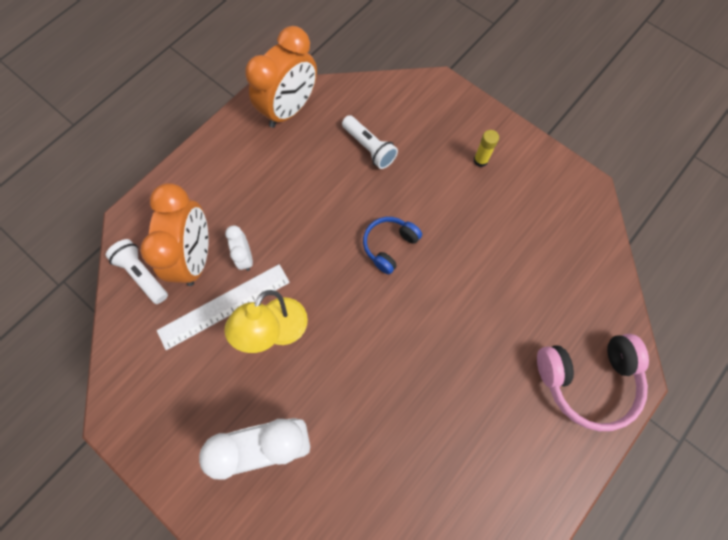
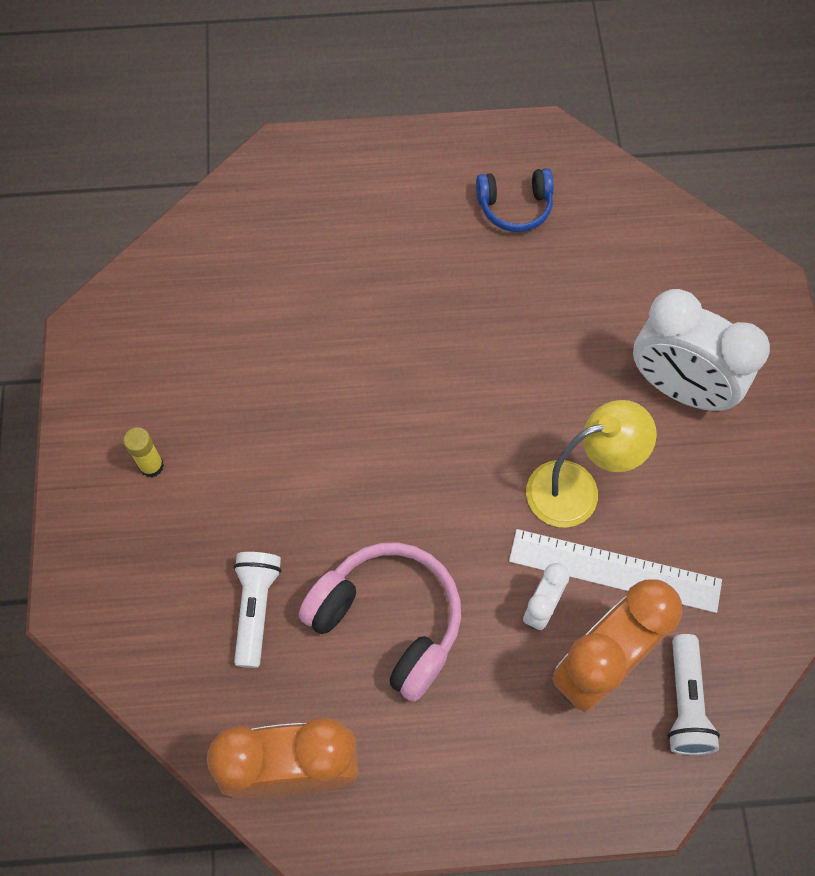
camera: 135 degrees left, 5 degrees down
(389, 246) = (365, 467): blue headphones -> blue headphones (515, 207)
(587, 380) = (323, 185): pink headphones -> pink headphones (388, 621)

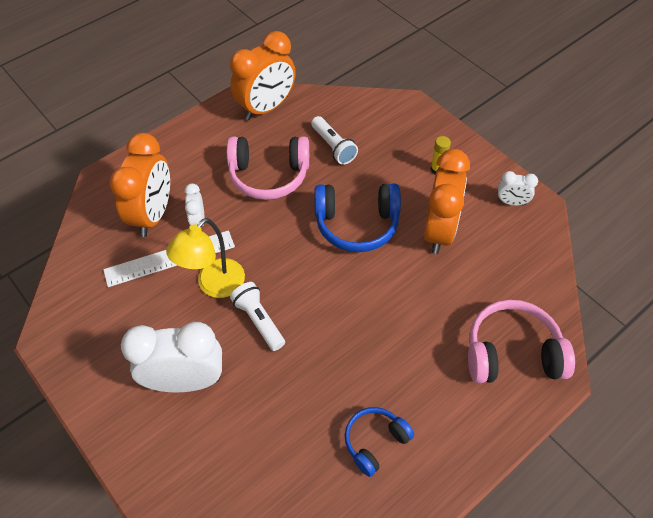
camera: 145 degrees right, 10 degrees down
(113, 355) = (511, 202): none -> white clock
(239, 377) = (439, 231): none -> orange clock
(301, 197) = (512, 353): none -> pink headphones
(331, 456) = (357, 224): none -> blue headphones
(685, 703) = (102, 223): white flashlight -> white flashlight (259, 320)

